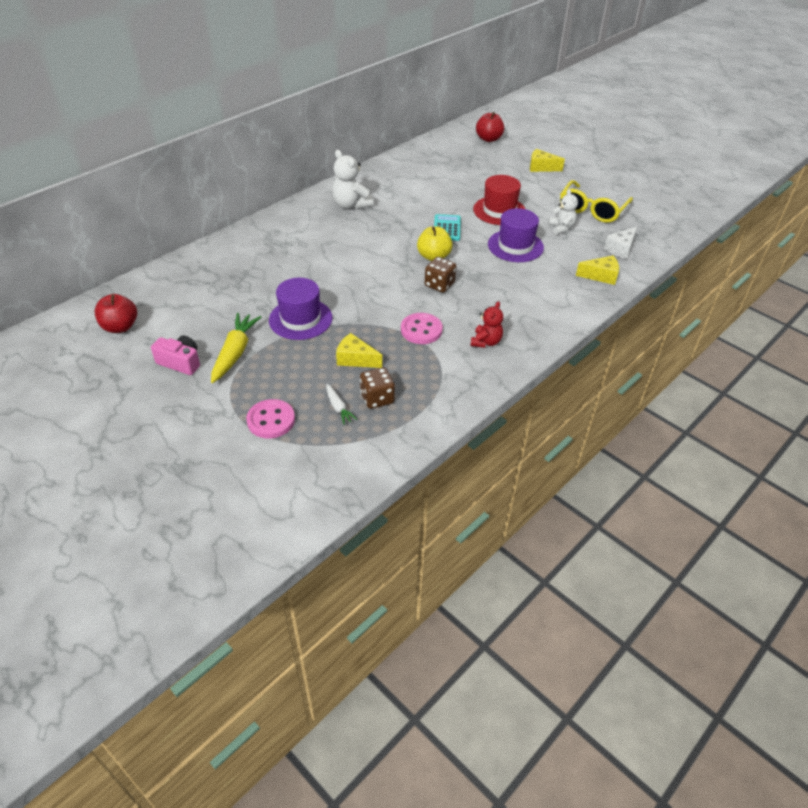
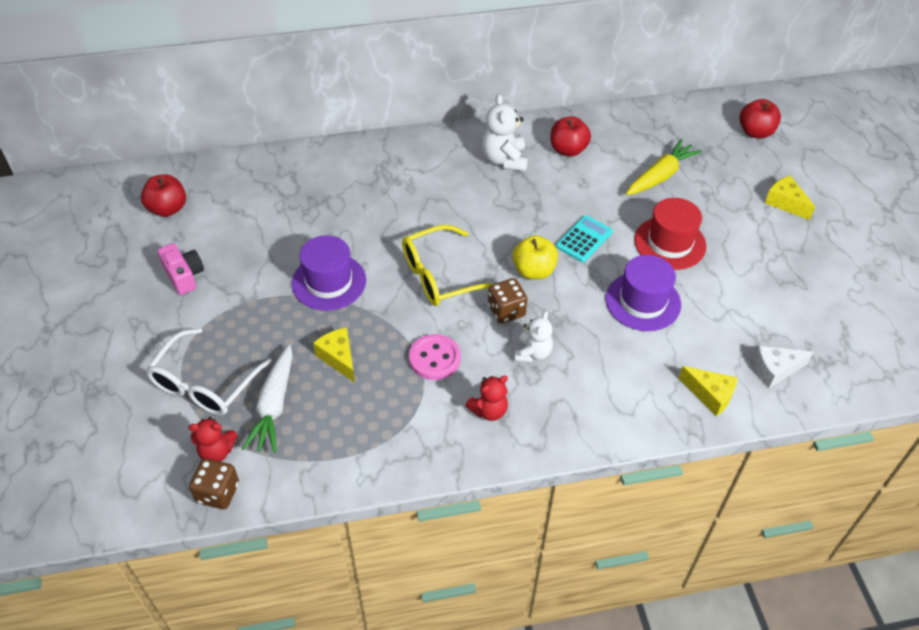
camera: 35 degrees right, 5 degrees up
(235, 352) = (238, 290): yellow carrot -> yellow carrot (660, 176)
(271, 420) = (204, 384): pink button -> white glasses
(325, 455) = (217, 451): none -> red teddy bear
(338, 408) = (274, 406): white carrot -> white carrot, size x1.88
(377, 398) = (318, 416): brown dice -> brown dice (218, 492)
(387, 185) = (568, 150): none -> red apple
(561, 228) = (725, 303): white teddy bear -> white teddy bear (532, 353)
(592, 210) = (793, 295): yellow glasses -> yellow glasses (440, 276)

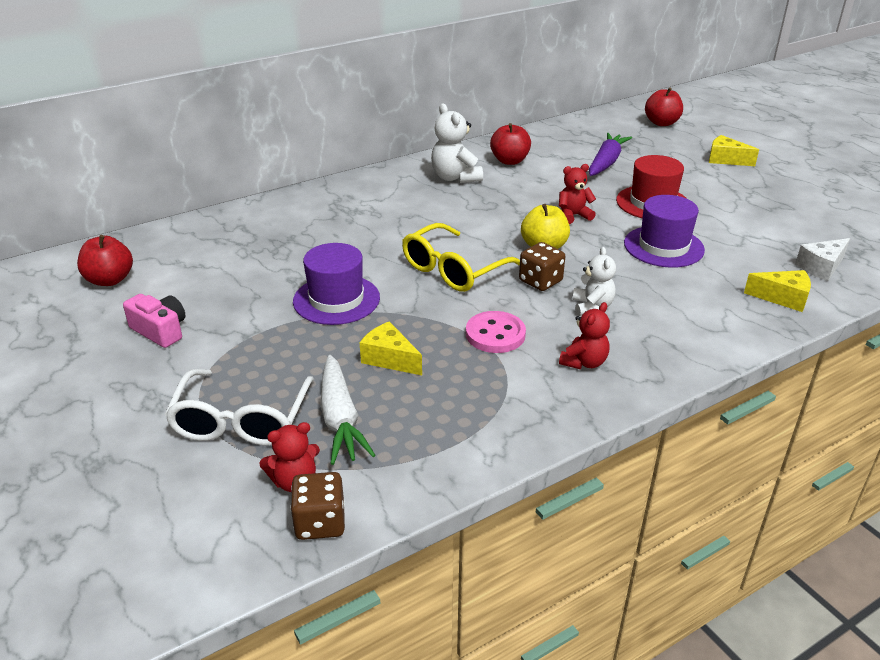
camera: 20 degrees left, 15 degrees down
(584, 239) = (573, 216): turquoise calculator -> red teddy bear
(660, 176) = (606, 162): yellow carrot -> purple carrot

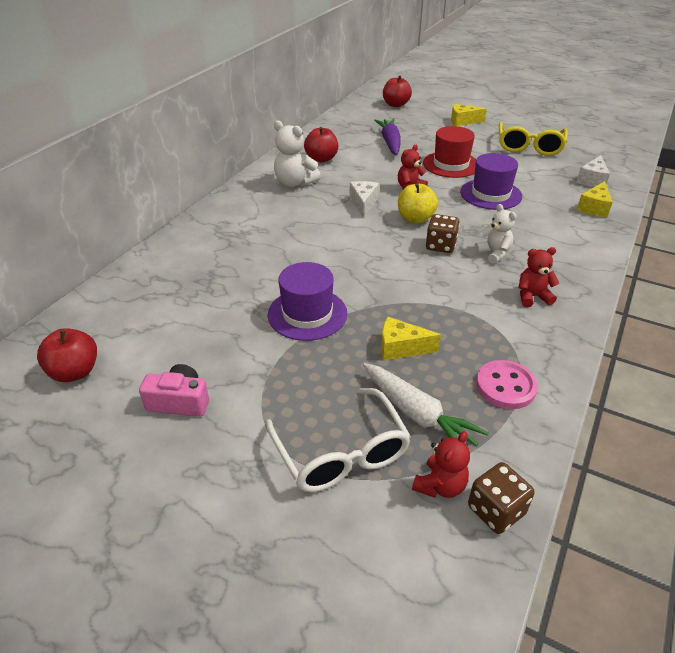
camera: 30 degrees left, 5 degrees up
(453, 270) = (371, 258): yellow glasses -> yellow glasses (529, 147)
(495, 334) = (454, 298): pink button -> pink button (505, 386)
(504, 216) = (363, 203): none -> white cheese
(584, 362) = (532, 297): red teddy bear -> red teddy bear turned 105 degrees counterclockwise
(783, 298) = (594, 208): yellow cheese -> yellow cheese turned 135 degrees clockwise

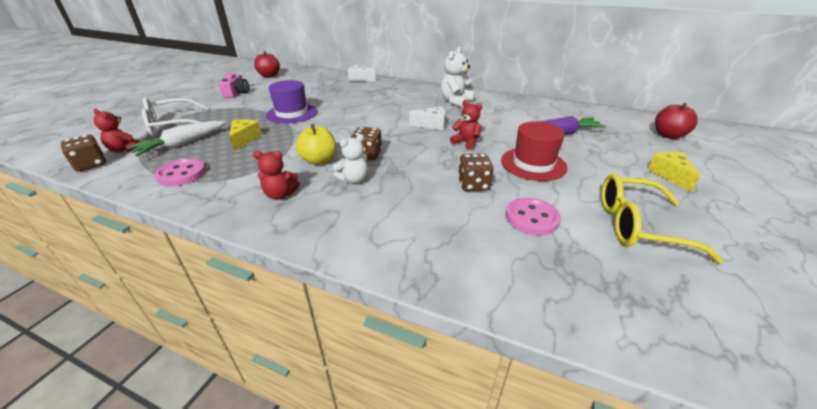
camera: 85 degrees right, 5 degrees down
(321, 159) = (503, 108): red apple -> none
(415, 218) = (411, 145): yellow apple -> yellow apple (319, 160)
(490, 194) = (473, 184): purple hat -> brown dice
(532, 178) = (531, 218): none -> pink button
(532, 297) = (280, 195): red teddy bear -> red teddy bear turned 105 degrees clockwise
(592, 180) = (560, 279): white cheese -> white cheese (360, 79)
(594, 208) = (467, 266): yellow cheese -> none

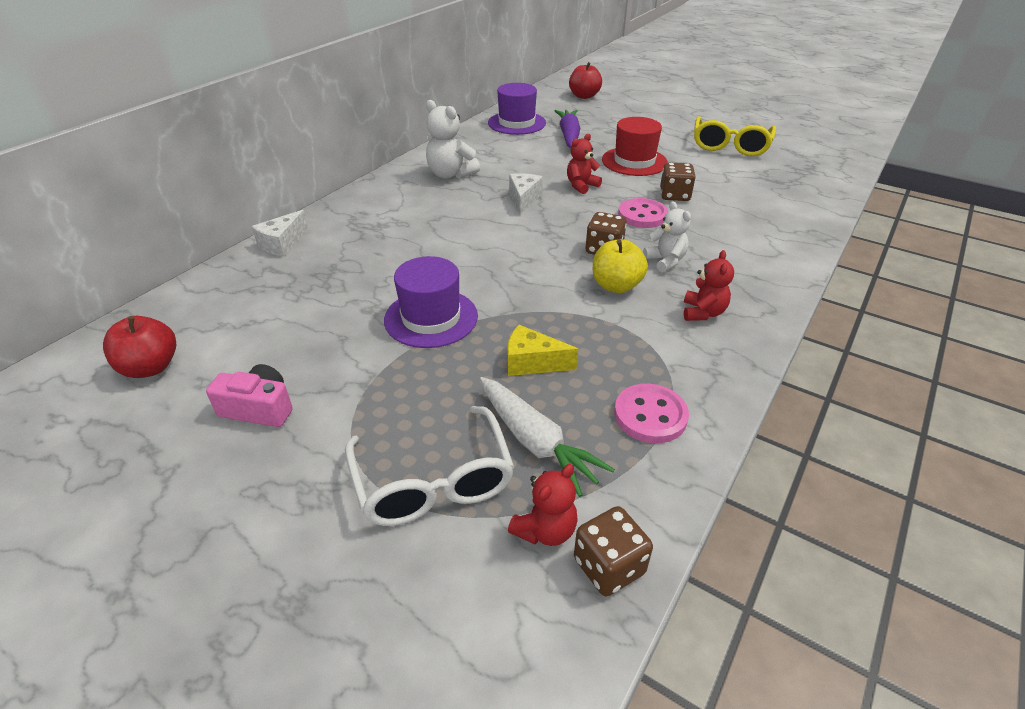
camera: 80 degrees left, 5 degrees up
(531, 218) = (727, 180): pink button -> pink button (642, 215)
(564, 113) = (516, 123): none -> purple hat
(670, 175) = (657, 116): yellow cheese -> none

